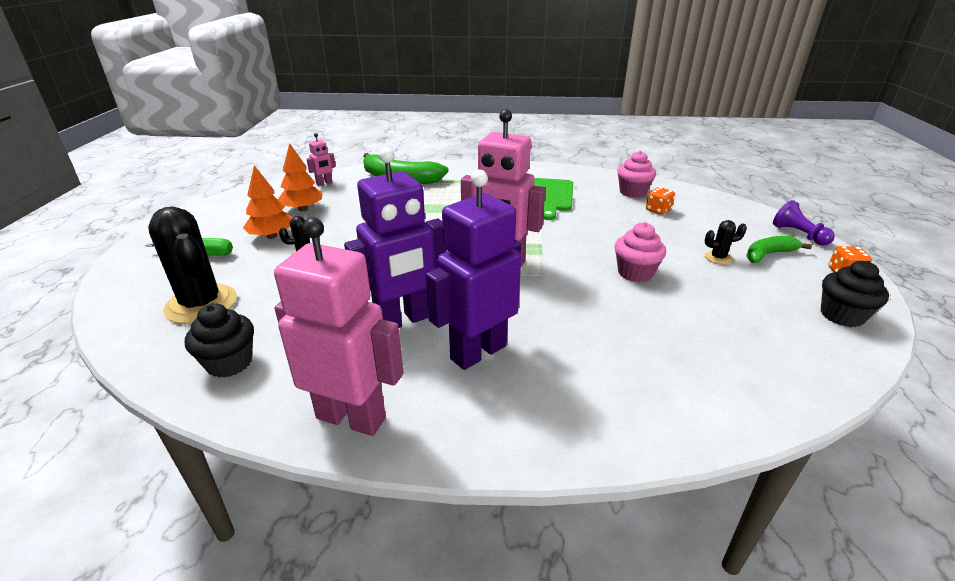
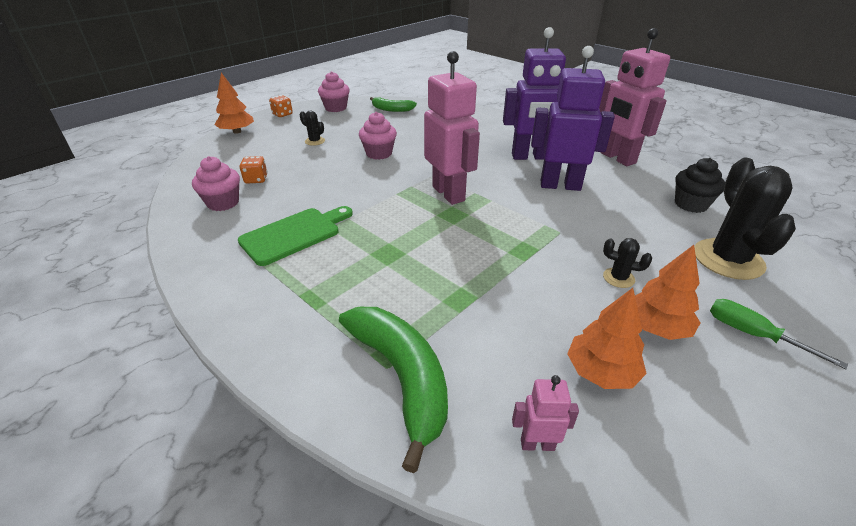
camera: 140 degrees left, 5 degrees up
(768, 254) = (286, 132): green banana -> green banana (392, 109)
(798, 235) = (237, 132): purple pawn -> orange tree
(841, 315) = (336, 108): black cupcake -> pink cupcake

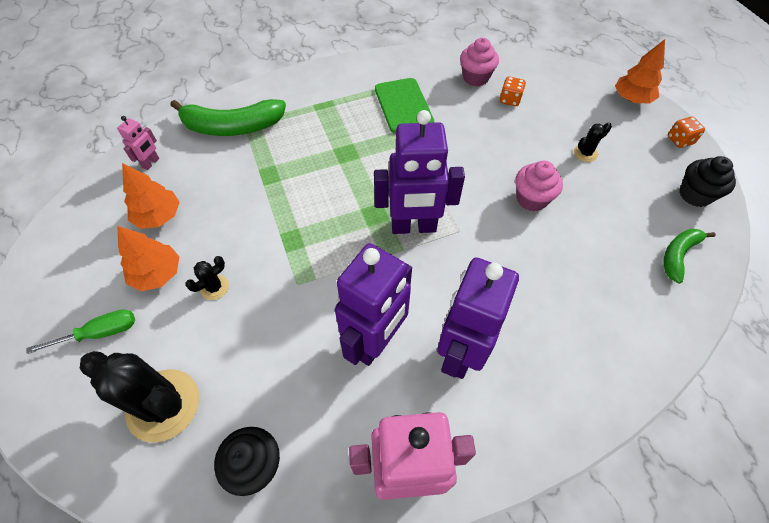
camera: 115 degrees right, 20 degrees up
(336, 108) = (695, 195): pink cupcake -> black cupcake
(449, 193) = (413, 227): pink robot -> purple robot

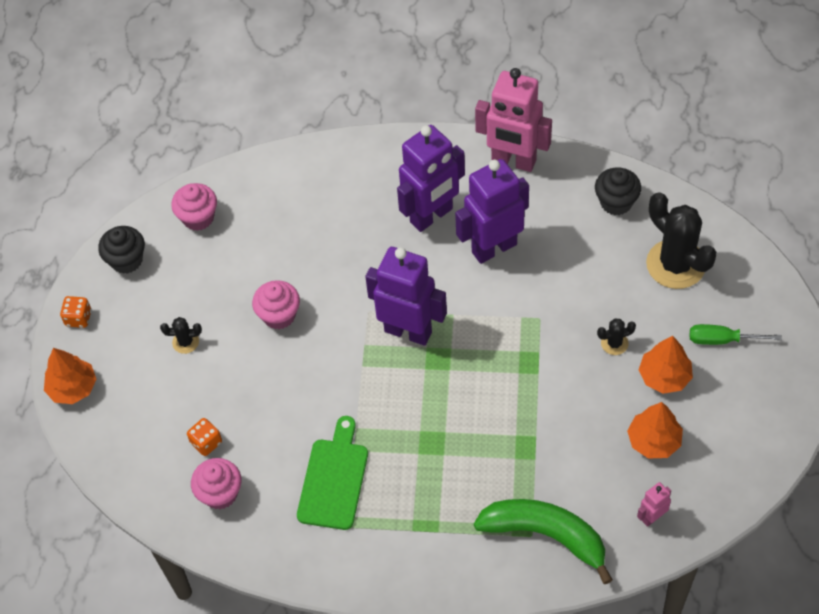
camera: 150 degrees left, 0 degrees up
(678, 255) = (198, 217): green banana -> pink cupcake

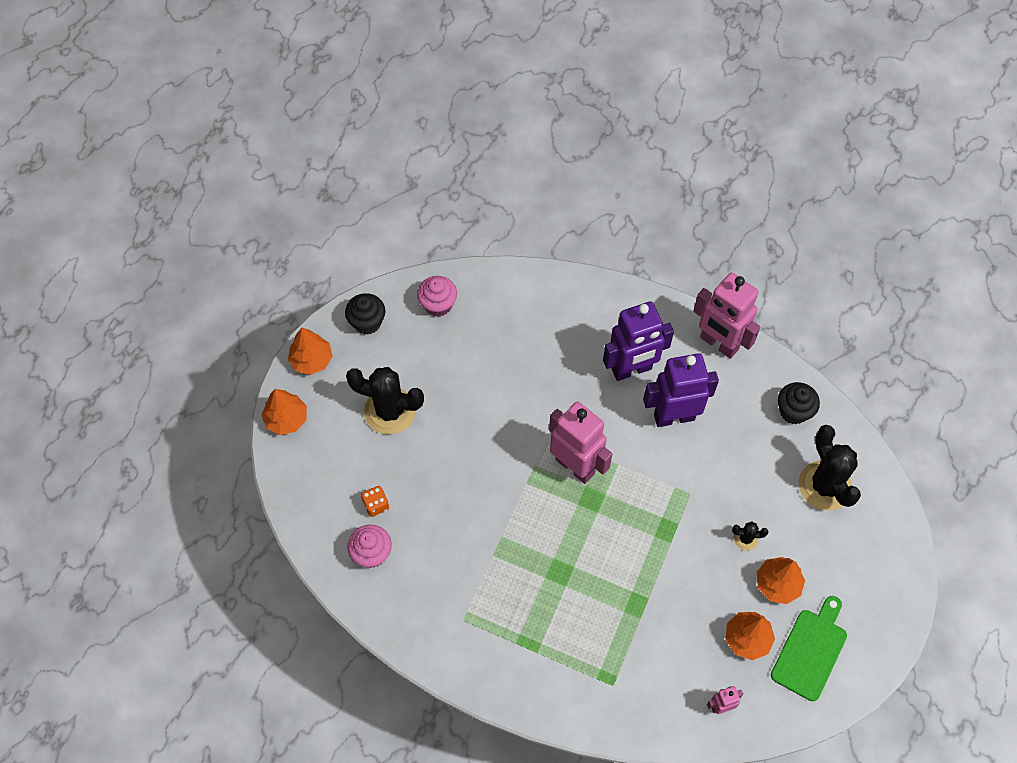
camera: 15 degrees right, 5 degrees up
(78, 318) = (311, 360): orange dice -> orange tree
(185, 342) = (390, 411): black cactus -> black cactus, size x2.22
(279, 315) = (474, 414): pink cupcake -> none
(333, 479) = (467, 575): green cutting board -> green cutting board (810, 650)
(408, 331) = (575, 466): purple robot -> pink robot
(546, 535) = (625, 688): green banana -> none
(722, 340) = (840, 569): green screwdriver -> none

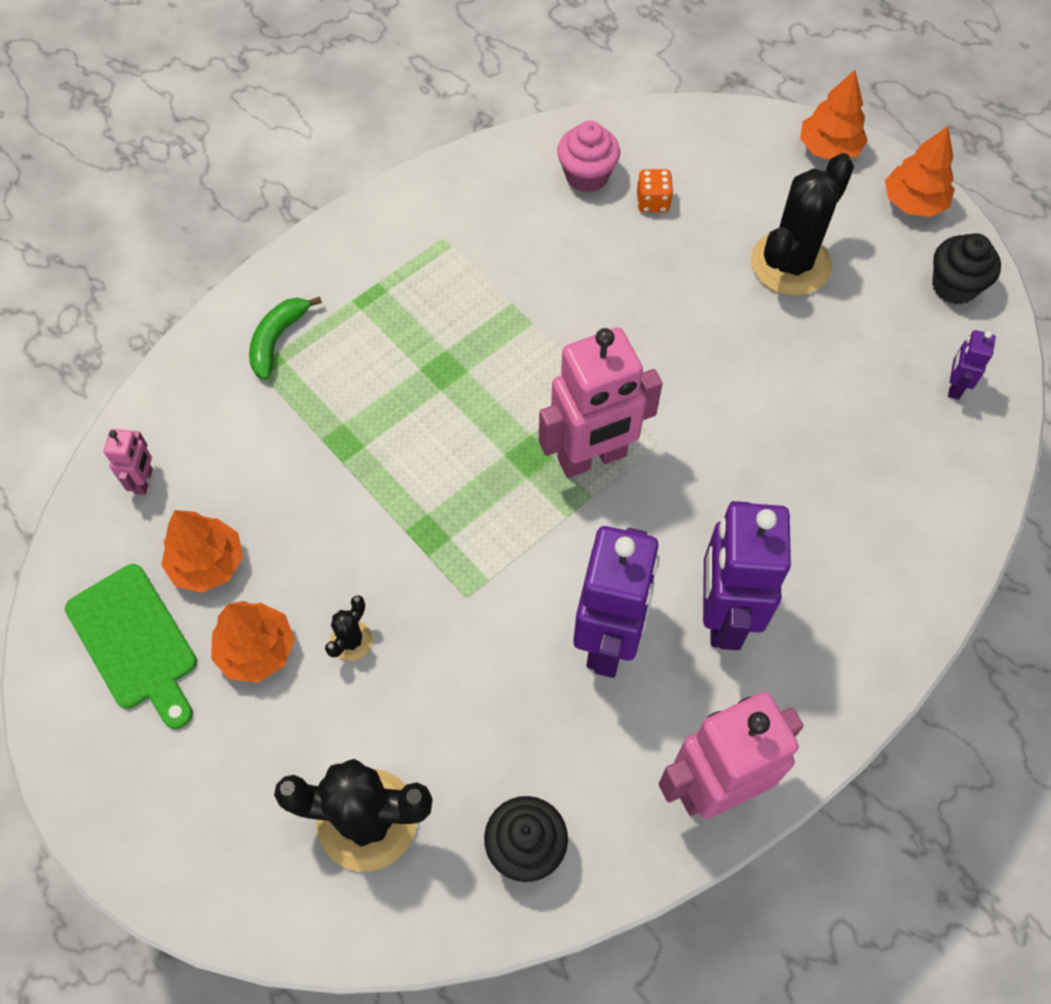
camera: 115 degrees right, 0 degrees up
(438, 305) = (954, 386): pink cupcake -> purple robot
(588, 683) = (277, 340): none -> green banana

